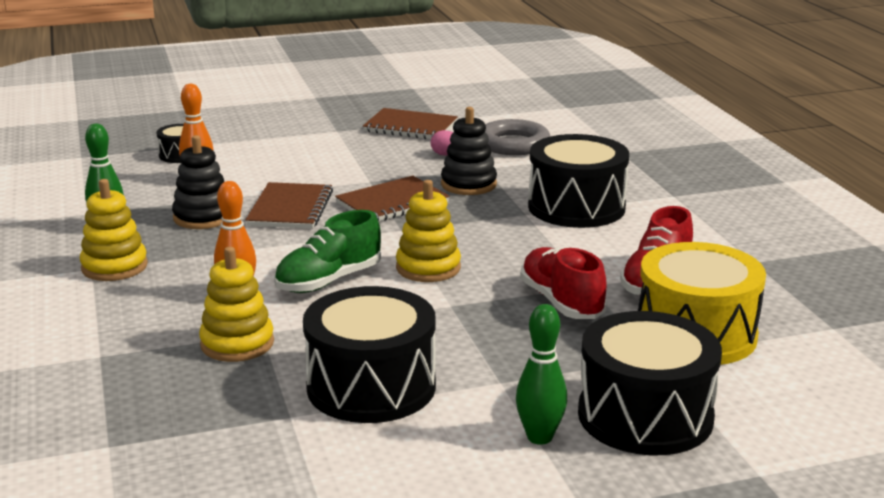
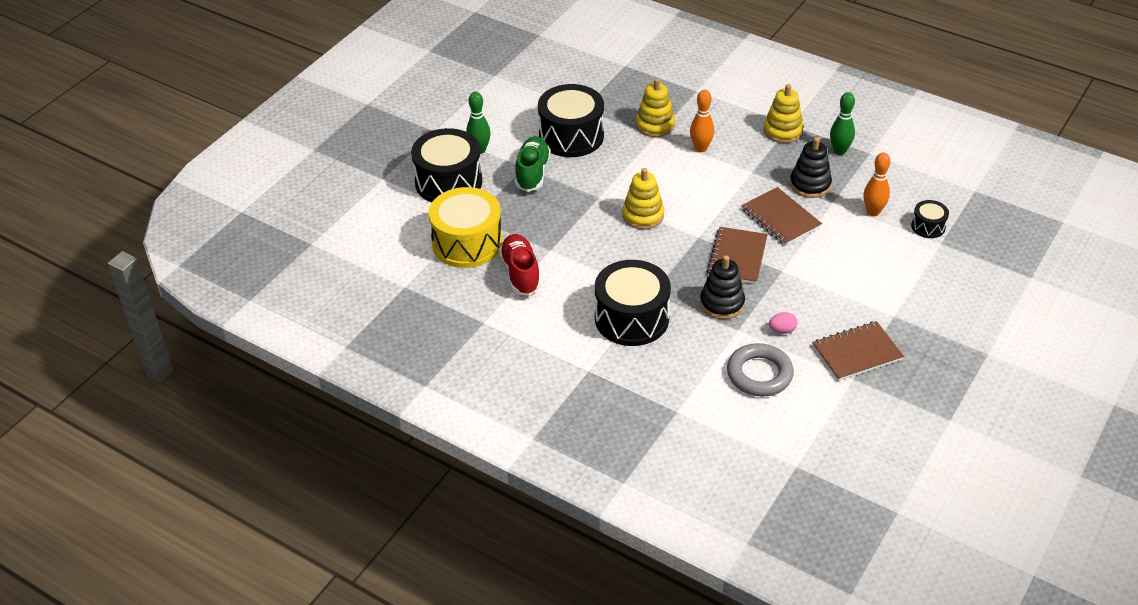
camera: 140 degrees right, 20 degrees up
(329, 281) = (675, 179): green shoe -> green shoe (532, 173)
(561, 302) = (550, 229): red shoe -> none

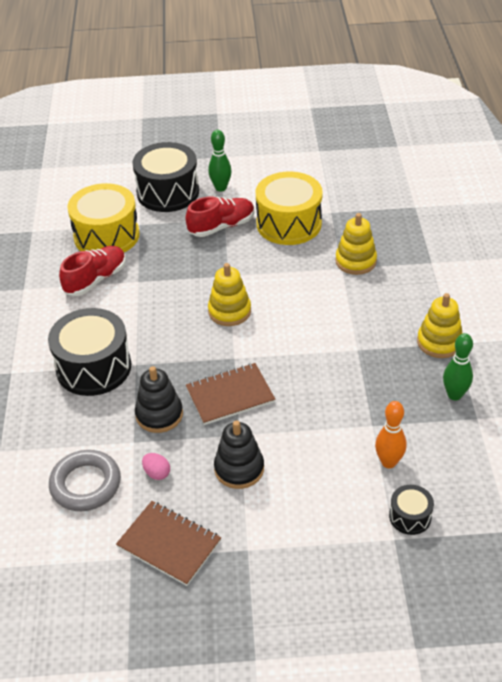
camera: 55 degrees right, 0 degrees up
(532, 173) = (221, 226): green shoe -> red shoe
(571, 136) = (289, 224): black drum -> yellow drum
(701, 148) = (355, 302): orange bowling pin -> none
(780, 218) = (312, 399): brown notebook -> none
(810, 184) = (381, 397): black stacking toy -> black stacking toy (239, 469)

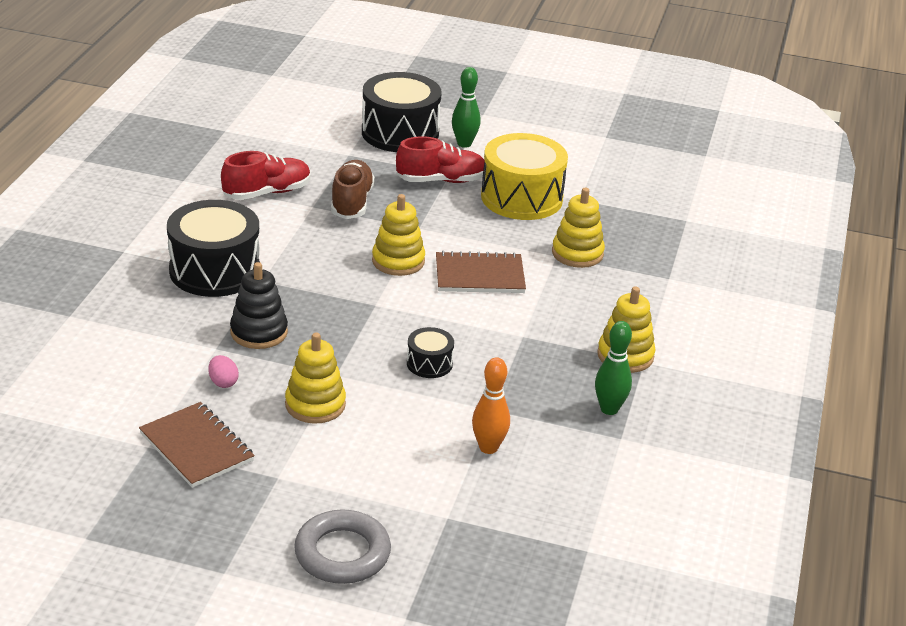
camera: 15 degrees right, 10 degrees down
(85, 484) = (141, 370): grey ring -> grey ring (342, 553)
(106, 236) = (304, 156): yellow drum -> none
(165, 268) = (351, 202): none -> brown shoe
(230, 395) = (348, 337): brown notebook -> brown notebook (479, 276)
(239, 469) = (315, 404): black stacking toy -> yellow stacking toy
(410, 517) = (479, 503): black drum -> black drum (429, 364)

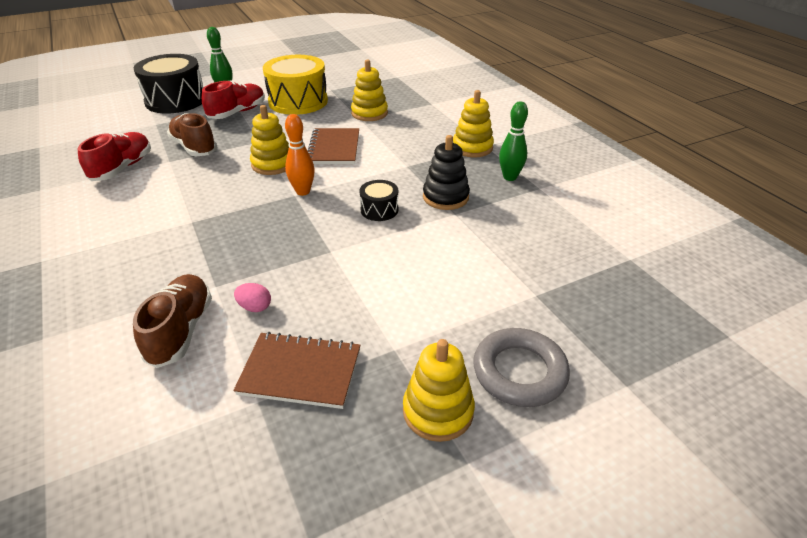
camera: 40 degrees left, 5 degrees up
(156, 367) = (181, 330): none -> brown shoe
(214, 270) = (143, 234): black drum -> none
(259, 332) = (235, 256): black stacking toy -> black stacking toy (445, 197)
(315, 404) = (345, 279): yellow stacking toy -> yellow stacking toy (438, 411)
(479, 276) = (334, 148): brown notebook -> brown notebook turned 45 degrees counterclockwise
(488, 448) = (488, 236): orange bowling pin -> orange bowling pin (303, 191)

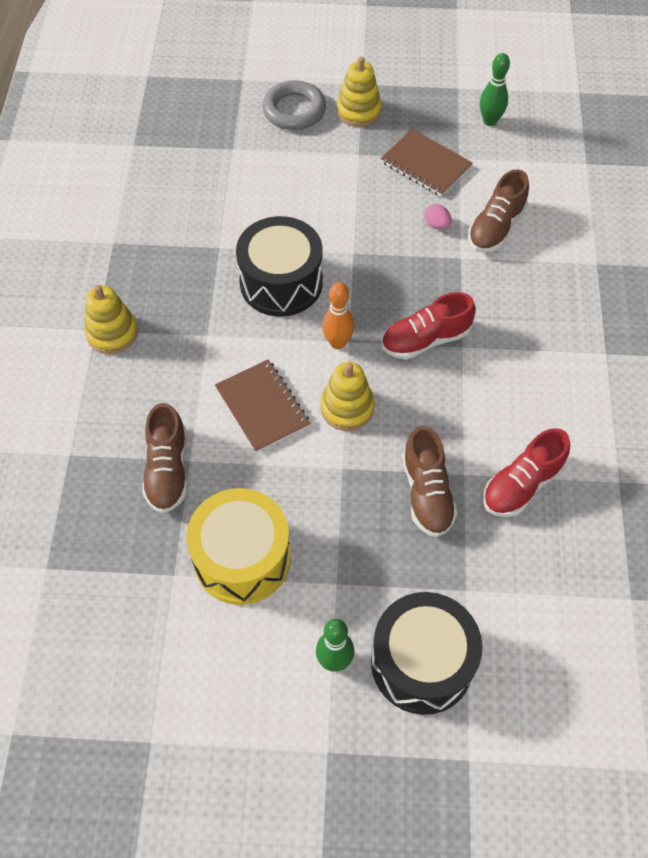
camera: 150 degrees left, 20 degrees up
(237, 113) = (342, 566): red shoe -> red shoe (425, 339)
(334, 148) = (262, 407): brown notebook -> brown notebook turned 60 degrees counterclockwise
(369, 113) = (167, 470): yellow stacking toy -> brown shoe
(379, 210) = (281, 282): black drum -> black drum, size x2.09
(445, 197) = (208, 271): black stacking toy -> none
(510, 177) = (124, 269): green bowling pin -> green bowling pin (490, 121)

